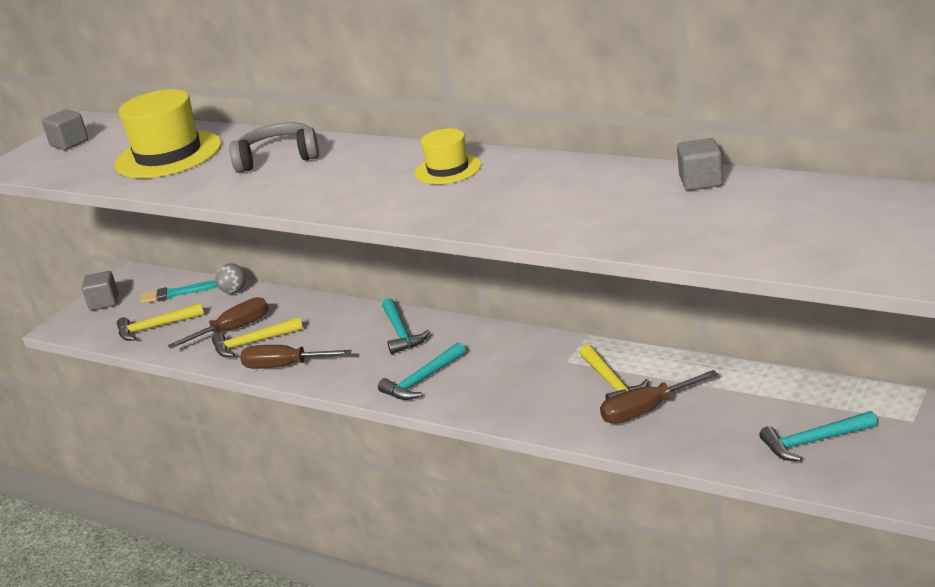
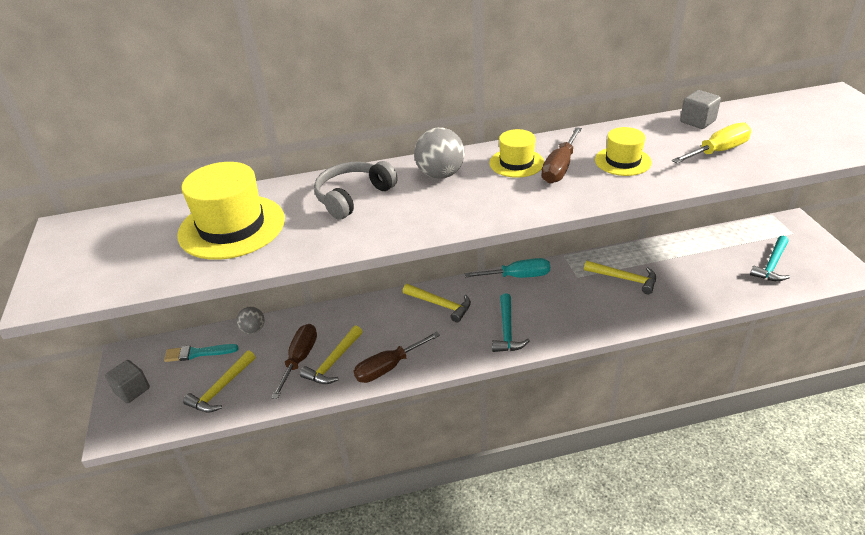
camera: 45 degrees left, 10 degrees up
(69, 143) = (87, 251): grey cube -> none
(176, 293) = (198, 353): turquoise brush -> turquoise brush turned 45 degrees clockwise
(370, 160) = (440, 174): none -> grey ball
(401, 333) = (440, 305): turquoise hammer -> yellow hammer
(509, 337) = (518, 276): none -> turquoise screwdriver
(541, 197) = (622, 161): none -> yellow hat
(646, 410) = (668, 286): brown screwdriver -> brown screwdriver (559, 168)
(653, 218) = (718, 151): none -> yellow screwdriver

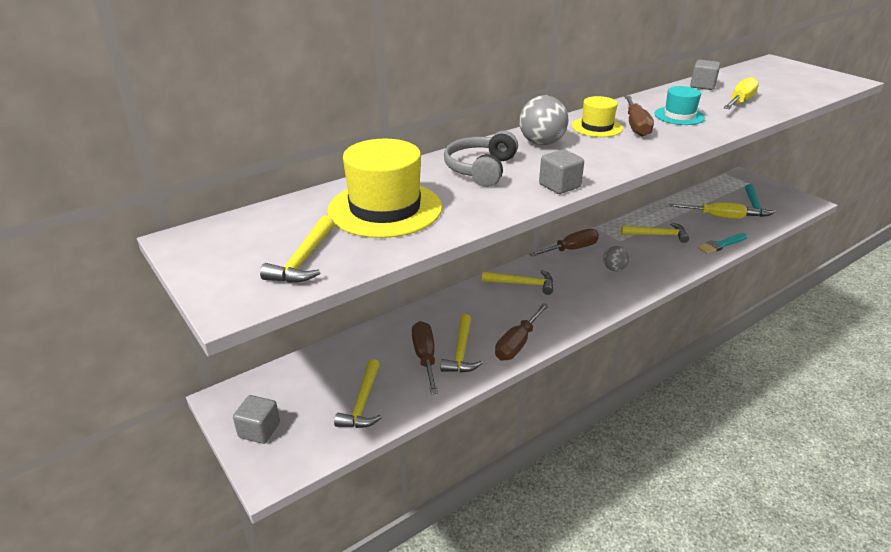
camera: 25 degrees left, 5 degrees down
(125, 267) = (304, 260): none -> yellow hammer
(198, 353) = (309, 377): turquoise brush -> turquoise brush (721, 245)
(253, 329) = (354, 343): grey ball -> grey ball (614, 269)
(404, 231) = (559, 186): none -> grey cube
(507, 330) = (597, 291): turquoise hammer -> none
(518, 276) = (571, 249): turquoise screwdriver -> brown screwdriver
(622, 161) = (679, 116): yellow hat -> turquoise hat
(711, 269) = (715, 216): none -> yellow screwdriver

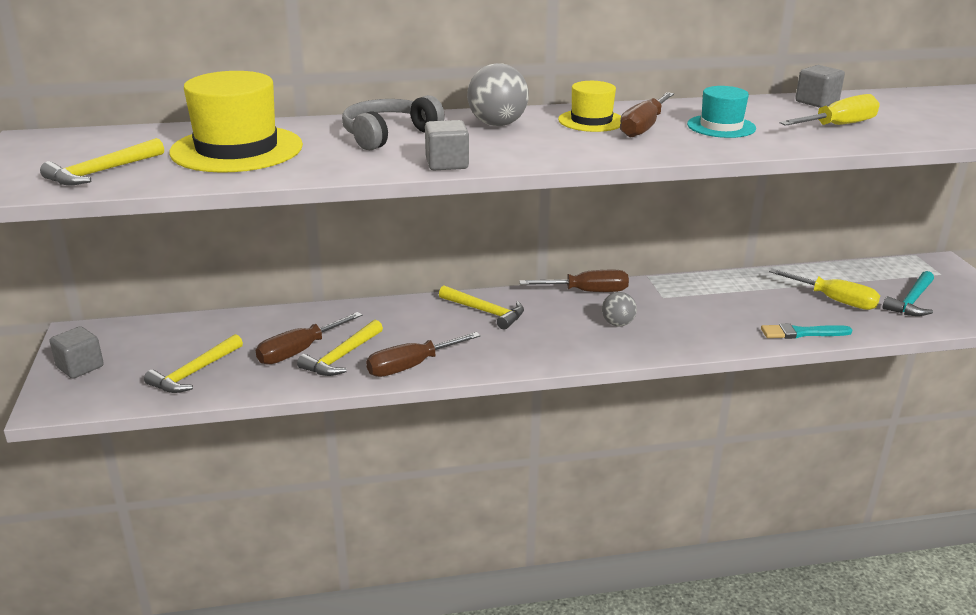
camera: 25 degrees right, 5 degrees down
(425, 357) = (299, 351): brown screwdriver -> brown screwdriver turned 150 degrees counterclockwise
(657, 235) = (722, 302): yellow hammer -> none

